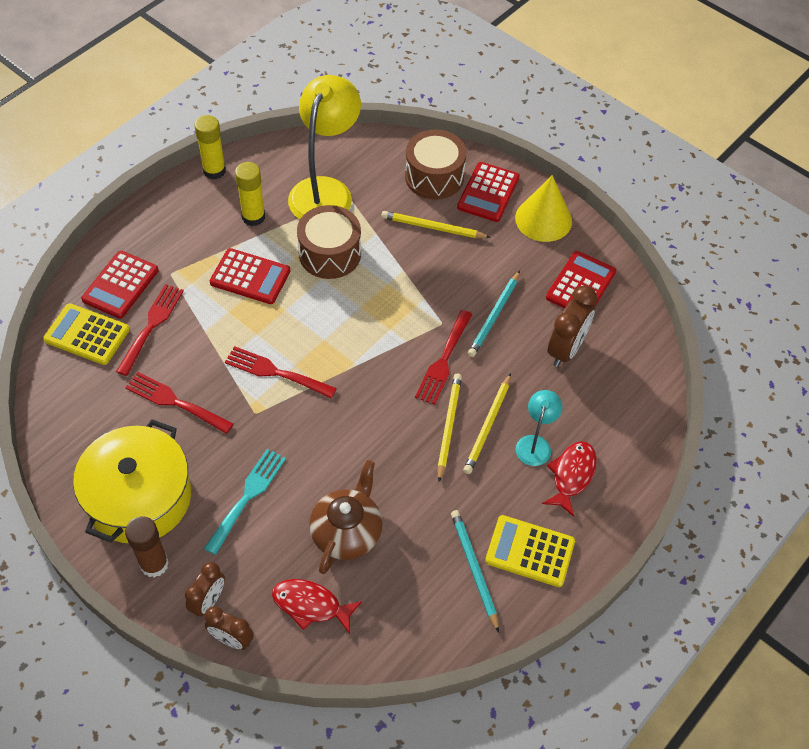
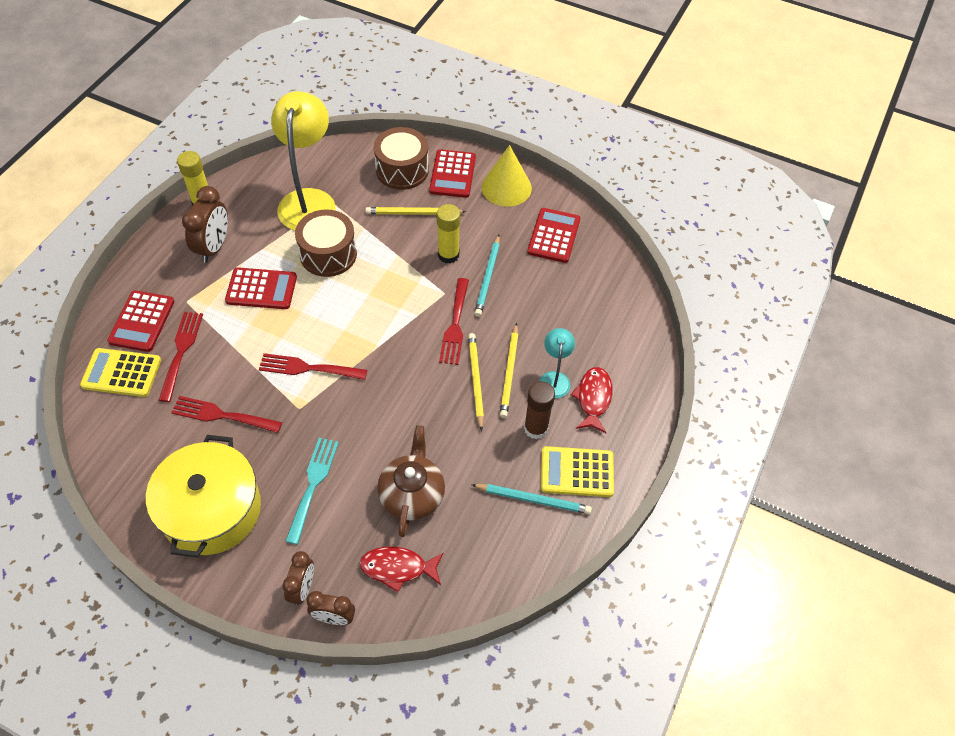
camera: 15 degrees left, 0 degrees up
(154, 564) = (242, 567): brown glue stick -> brown glue stick (536, 428)
(253, 217) = (250, 236): yellow glue stick -> yellow glue stick (448, 255)
(474, 569) = (533, 499): turquoise pencil -> turquoise pencil turned 135 degrees clockwise
(566, 349) = (557, 292): brown clock -> brown clock (214, 247)

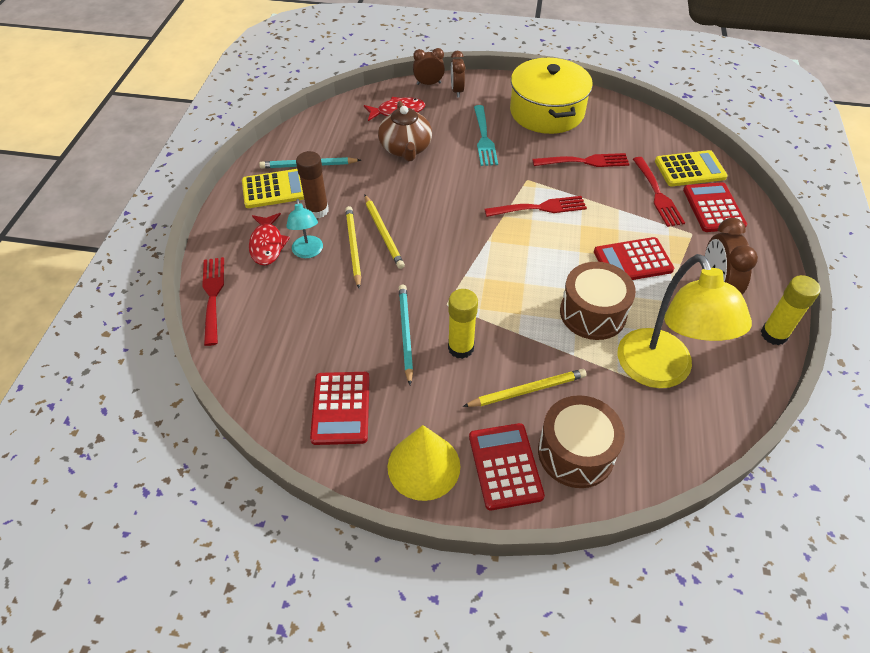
camera: 165 degrees right, 5 degrees down
(455, 325) = (422, 276): red fork -> red fork (213, 296)

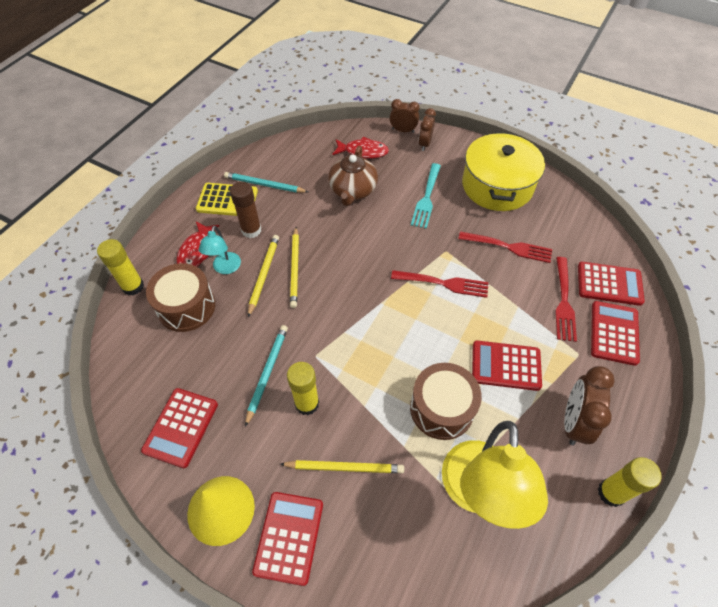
camera: 20 degrees right, 5 degrees up
(213, 296) = (133, 286): red fork -> yellow glue stick
(576, 452) = (358, 548): brown drum -> brown drum (186, 307)
(690, 169) = (609, 284): yellow calculator -> red calculator

